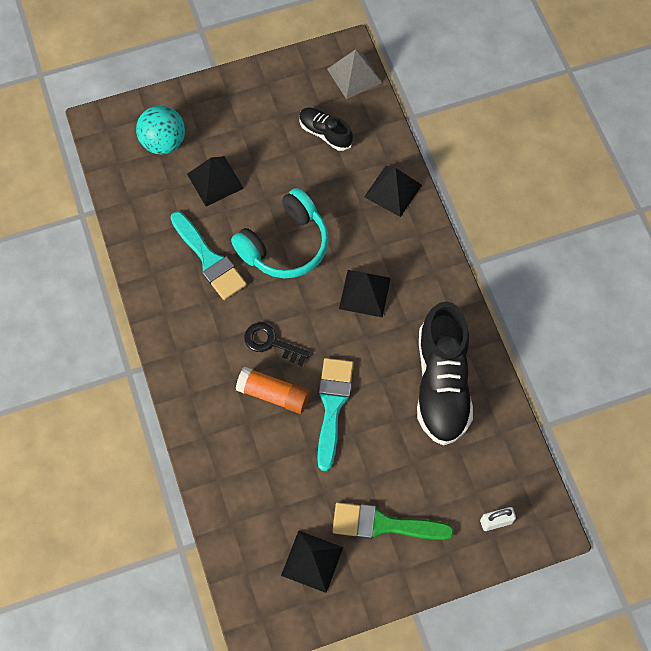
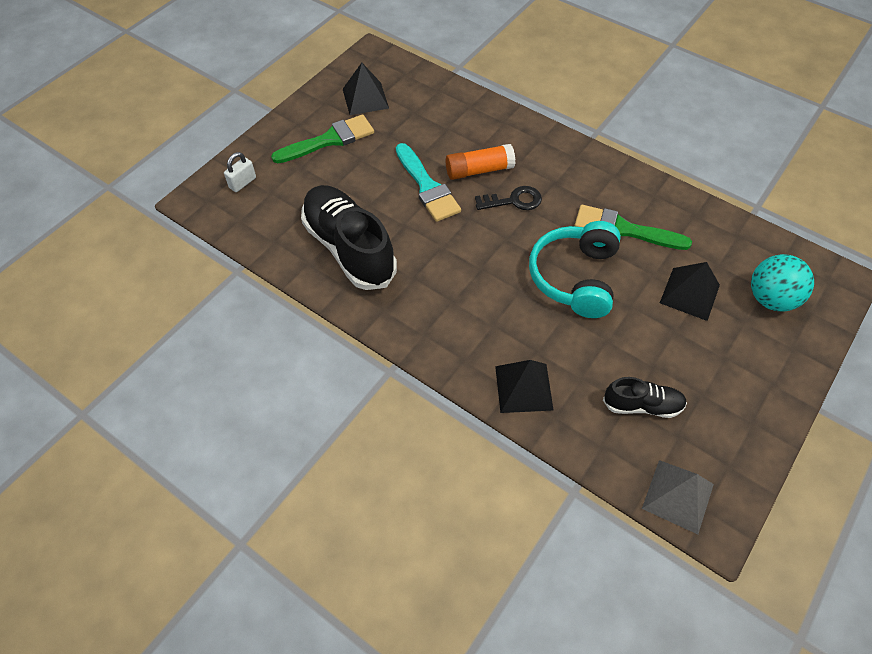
camera: 145 degrees right, 10 degrees down
(209, 259) = (623, 229): turquoise brush -> green brush
(364, 293) = (471, 279): black pyramid -> none

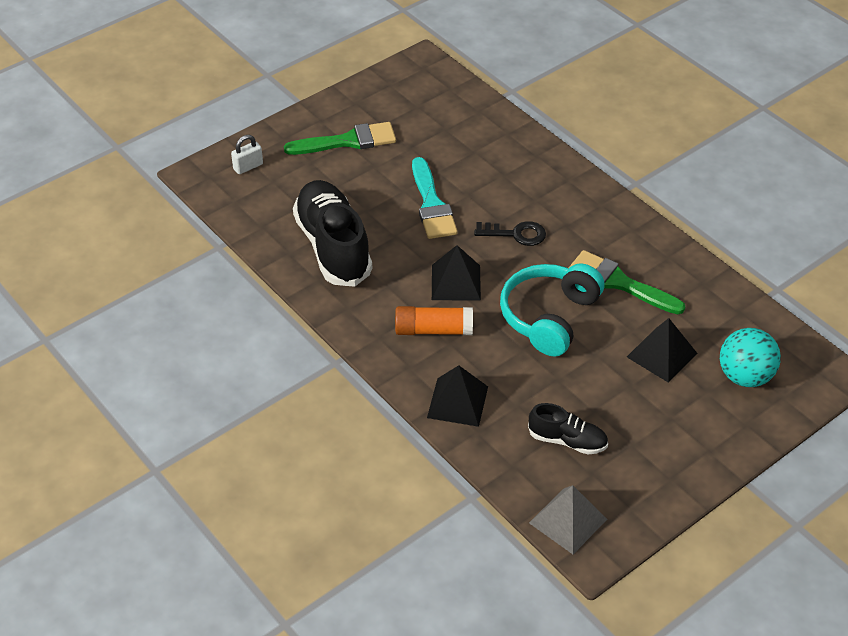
camera: 15 degrees right, 10 degrees down
(365, 98) = (399, 106): black pyramid -> black pyramid (456, 282)
(479, 170) = (491, 198): orange glue stick -> orange glue stick (433, 330)

